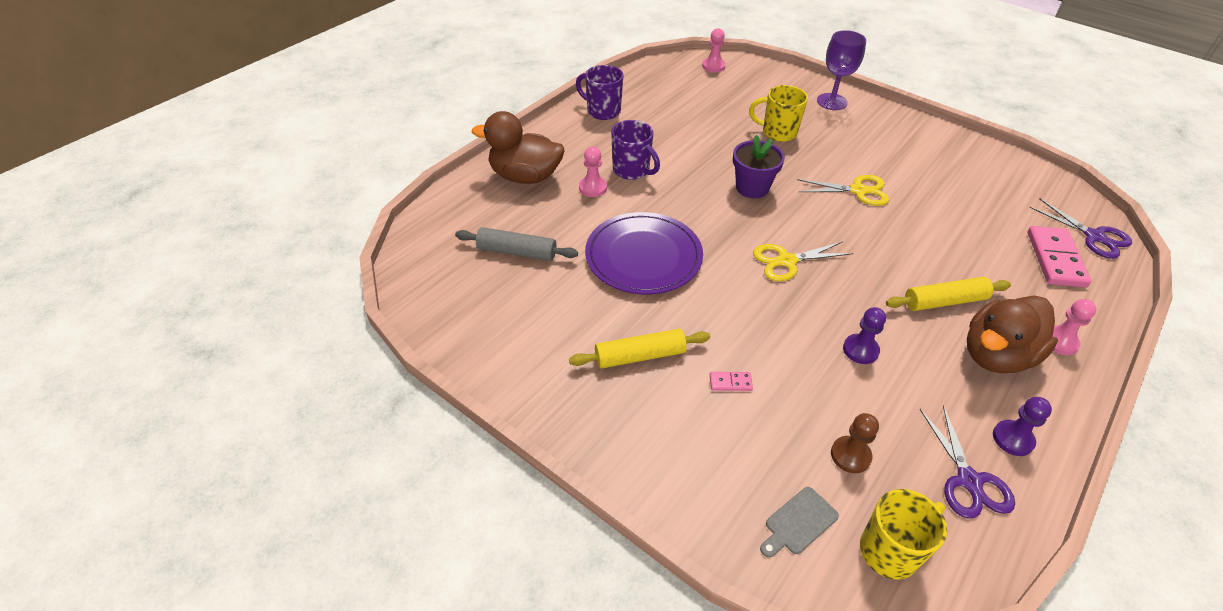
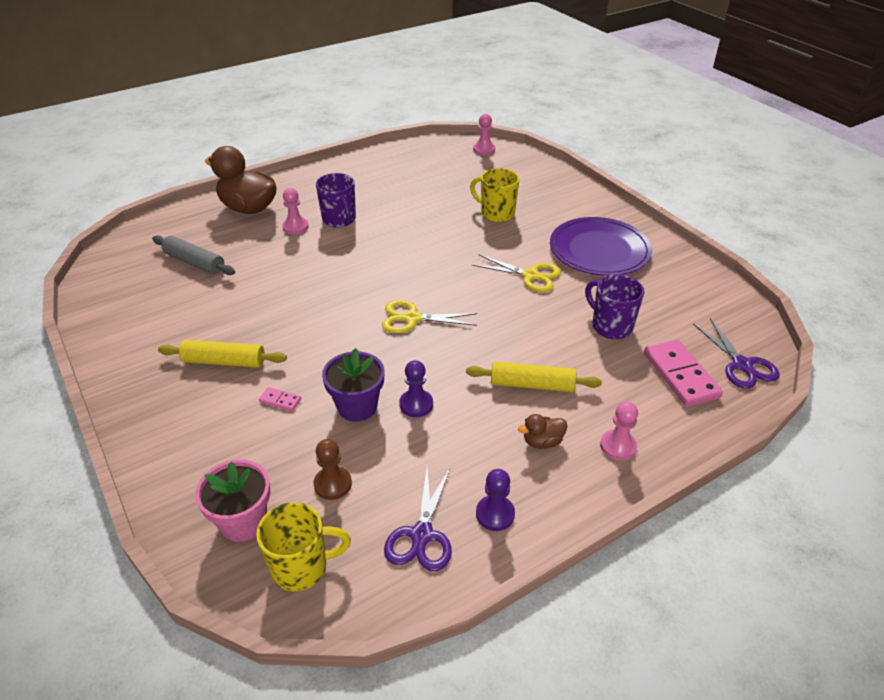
camera: 20 degrees right, 5 degrees down
(602, 111) = (354, 169): purple mug -> purple mug (610, 326)
(643, 256) = (292, 288): purple plate -> purple plate (599, 250)
(752, 188) = (433, 254): purple flower pot -> purple flower pot (357, 406)
(798, 523) = (243, 521): grey cutting board -> pink flower pot
(831, 102) = (571, 197): purple goblet -> none
(996, 355) = (542, 441): brown duck -> brown duck, size x0.45
(1055, 259) = (680, 375): pink domino -> pink domino turned 45 degrees counterclockwise

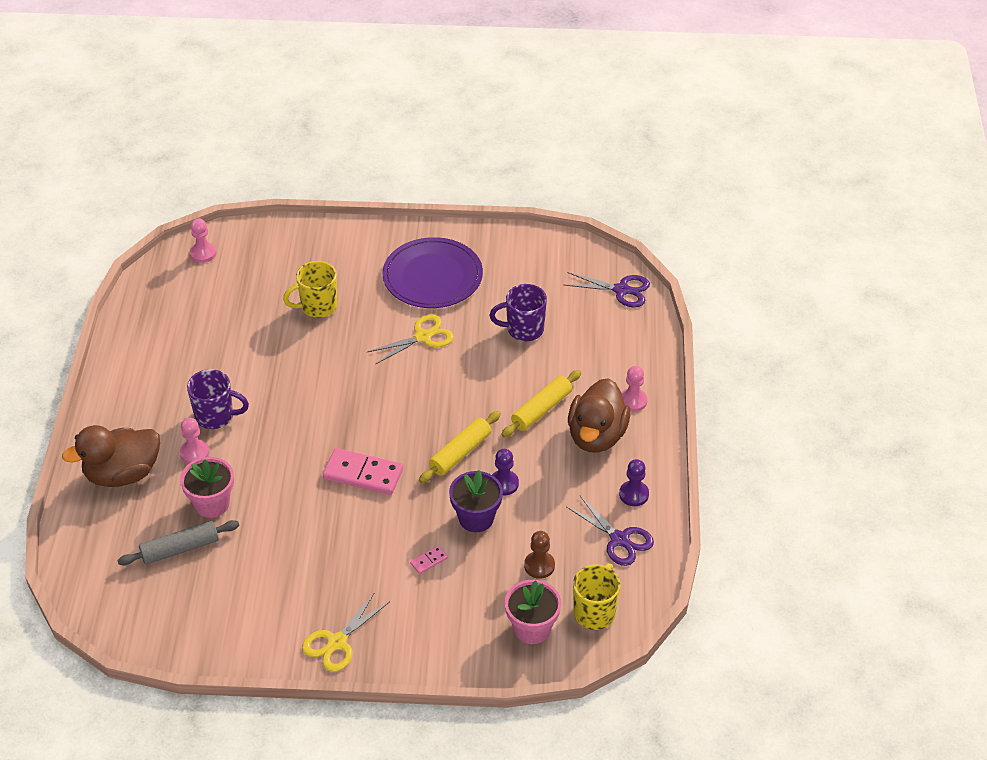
camera: 55 degrees left, 5 degrees up
(224, 362) = (350, 578): yellow rolling pin -> yellow rolling pin (460, 453)
(251, 256) = (212, 504): none -> pink flower pot
(412, 318) = (406, 437): yellow scissors -> yellow scissors (337, 642)
(542, 441) = (597, 436): brown duck -> brown duck, size x2.22
(680, 375) = (602, 327): pink domino -> pink domino (363, 474)

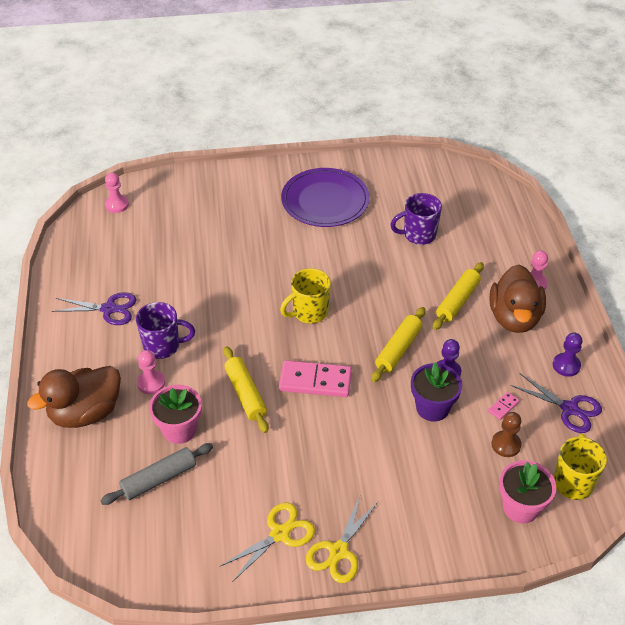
camera: 10 degrees left, 0 degrees up
(287, 477) = (245, 394): none -> yellow rolling pin
(317, 307) = (231, 238): yellow mug -> yellow mug (309, 312)
(423, 337) = (332, 252): yellow scissors -> yellow scissors (280, 534)
(429, 561) = (402, 455): pink domino -> pink domino (503, 407)
(621, 290) = (489, 192): purple scissors -> purple scissors (109, 309)

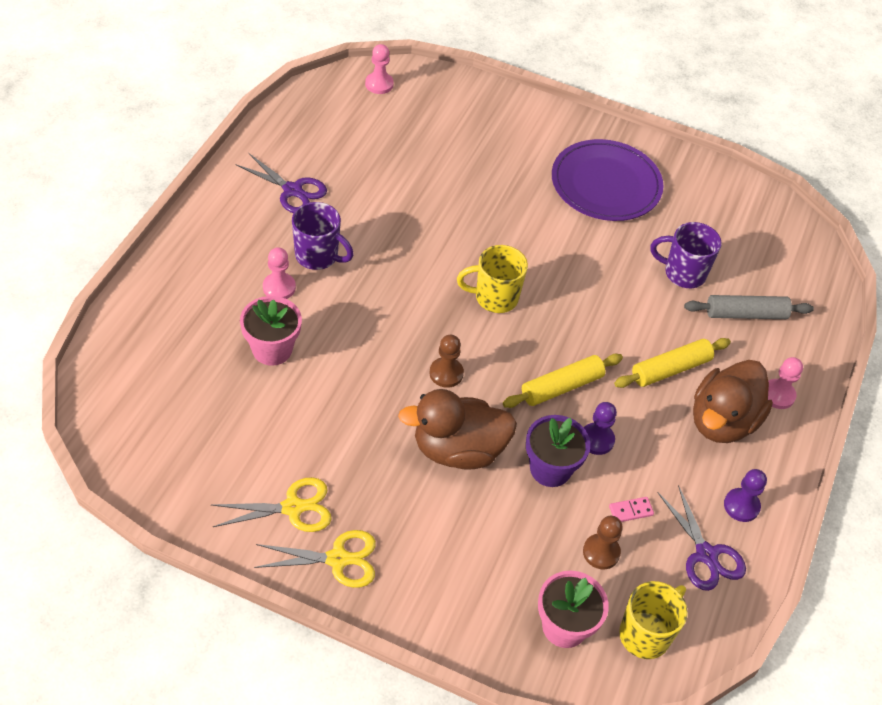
camera: 25 degrees right, 5 degrees up
(86, 413) = (195, 284): brown duck -> brown duck (458, 450)
(159, 479) = (217, 387): grey rolling pin -> grey rolling pin (745, 314)
(245, 394) = (364, 348): yellow rolling pin -> none
(315, 381) = (446, 373): pink domino -> brown pawn
(338, 551) = (338, 559): yellow scissors -> yellow scissors turned 150 degrees counterclockwise

